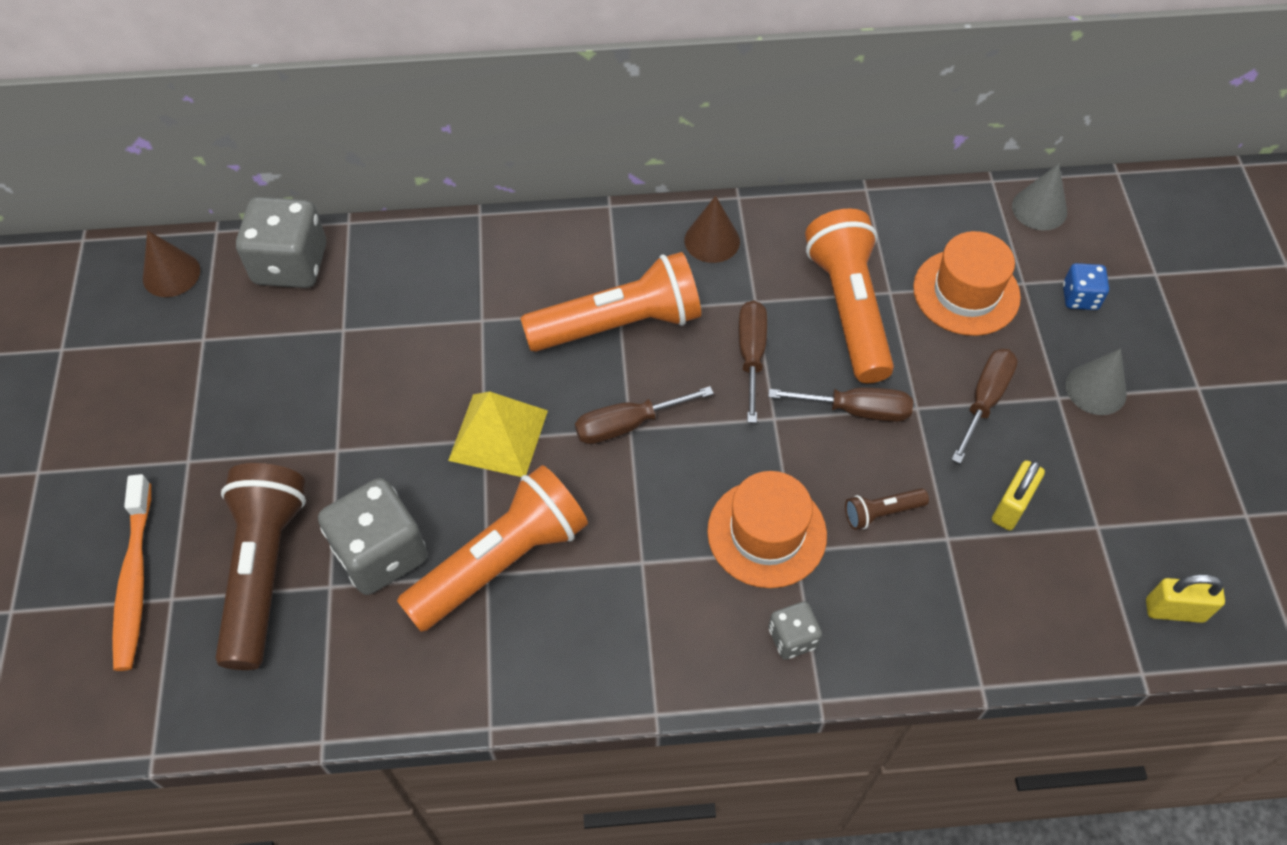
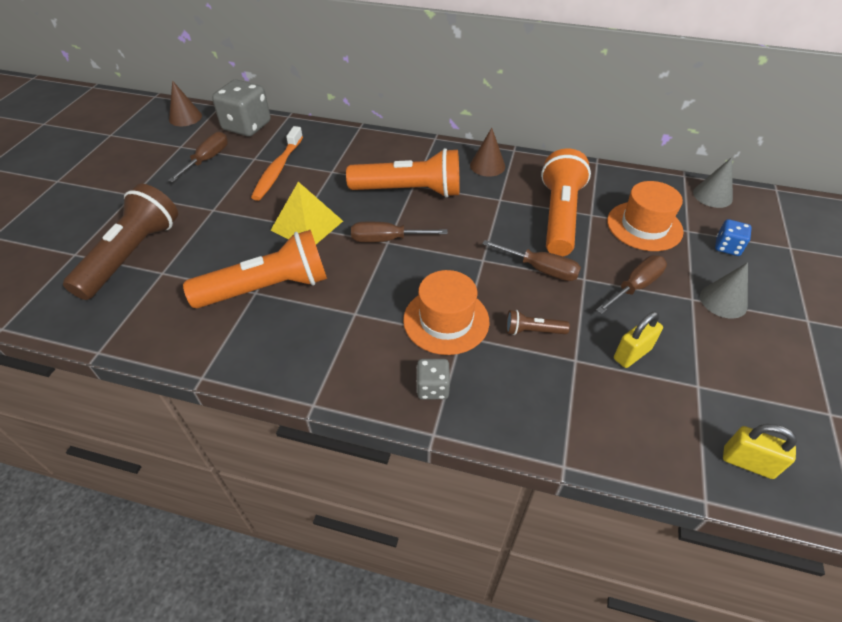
camera: 20 degrees right, 10 degrees down
(134, 580) = (63, 240): orange toothbrush -> orange toothbrush (278, 169)
(381, 553) = (201, 264): grey dice -> none
(751, 355) = (484, 224): brown screwdriver -> brown screwdriver (207, 160)

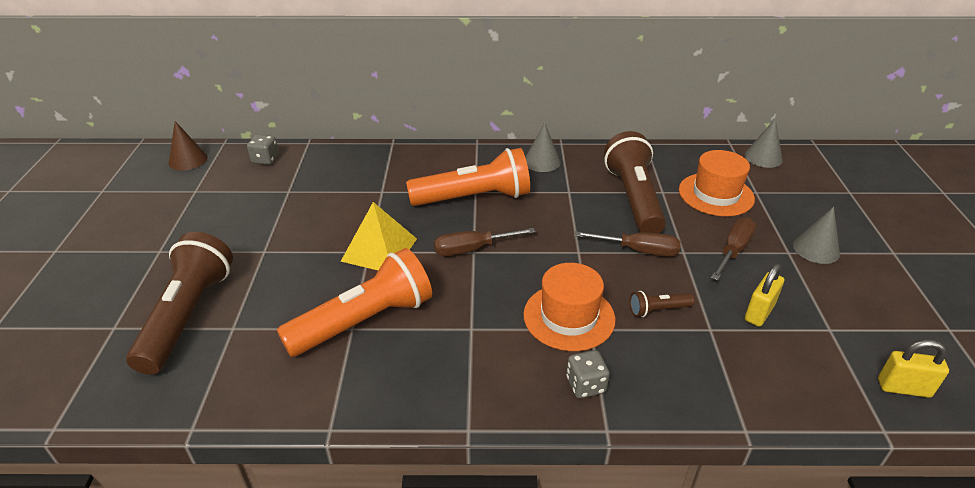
camera: 15 degrees left, 10 degrees down
(207, 160) = (234, 200): brown screwdriver -> none
(247, 126) = (265, 159): grey dice -> grey dice, size x0.52
(278, 169) = (321, 198): orange toothbrush -> none
(487, 165) = (542, 161): brown cone -> grey cone
(559, 216) = (634, 198): orange flashlight -> brown flashlight
(727, 247) = (797, 201): blue dice -> none

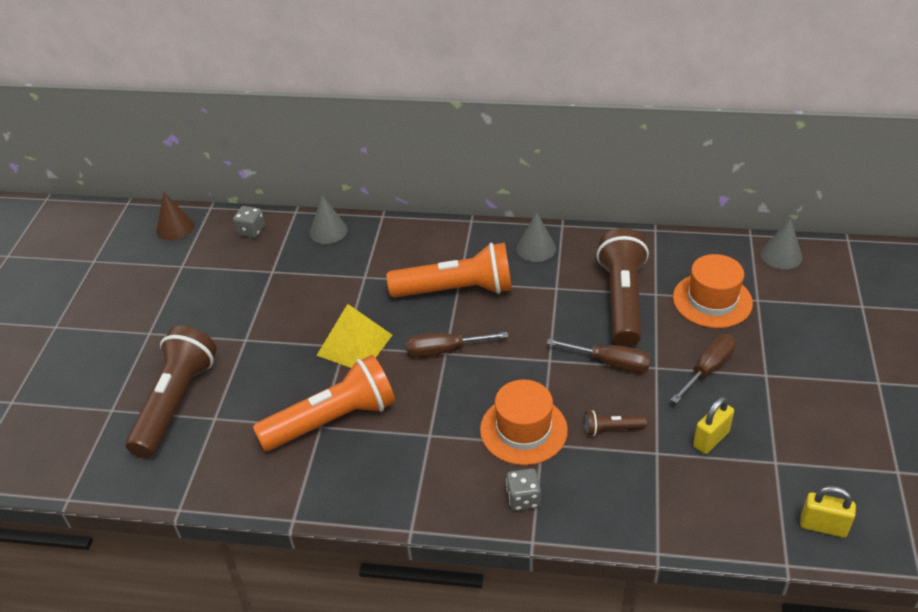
camera: 10 degrees right, 5 degrees up
(816, 249) = (796, 373): grey cone -> grey cone (328, 231)

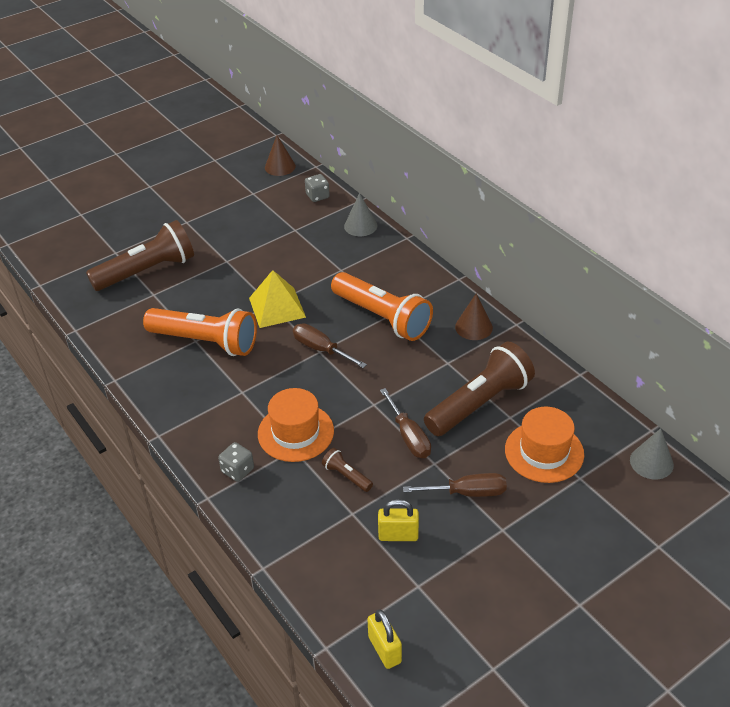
camera: 45 degrees right, 0 degrees up
(536, 248) = (473, 327): grey cone -> brown cone

